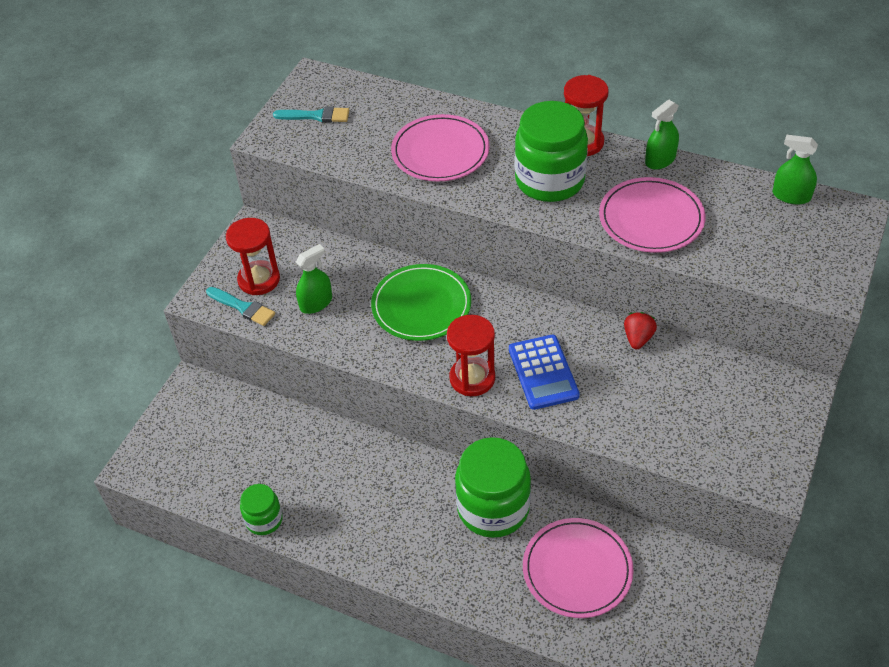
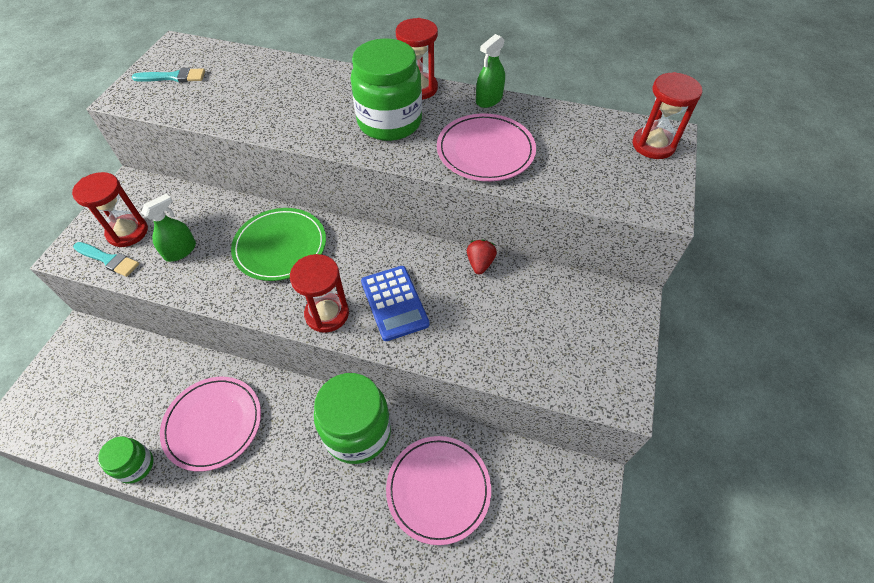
camera: 10 degrees left, 5 degrees up
(440, 152) = (288, 102): pink plate -> pink plate (213, 424)
(791, 196) = (609, 124): green spray bottle -> none
(836, 223) = (653, 145): none -> red hourglass

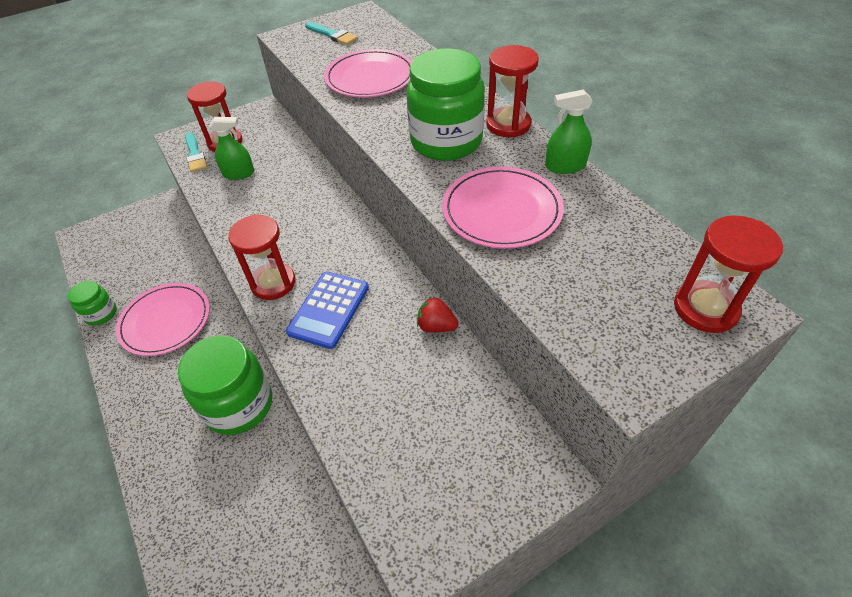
camera: 45 degrees right, 5 degrees down
(280, 246) = (301, 210): green plate -> none
(438, 489) = (241, 504): pink plate -> pink plate (370, 77)
(480, 263) = (436, 326): red strawberry -> red strawberry turned 120 degrees counterclockwise

